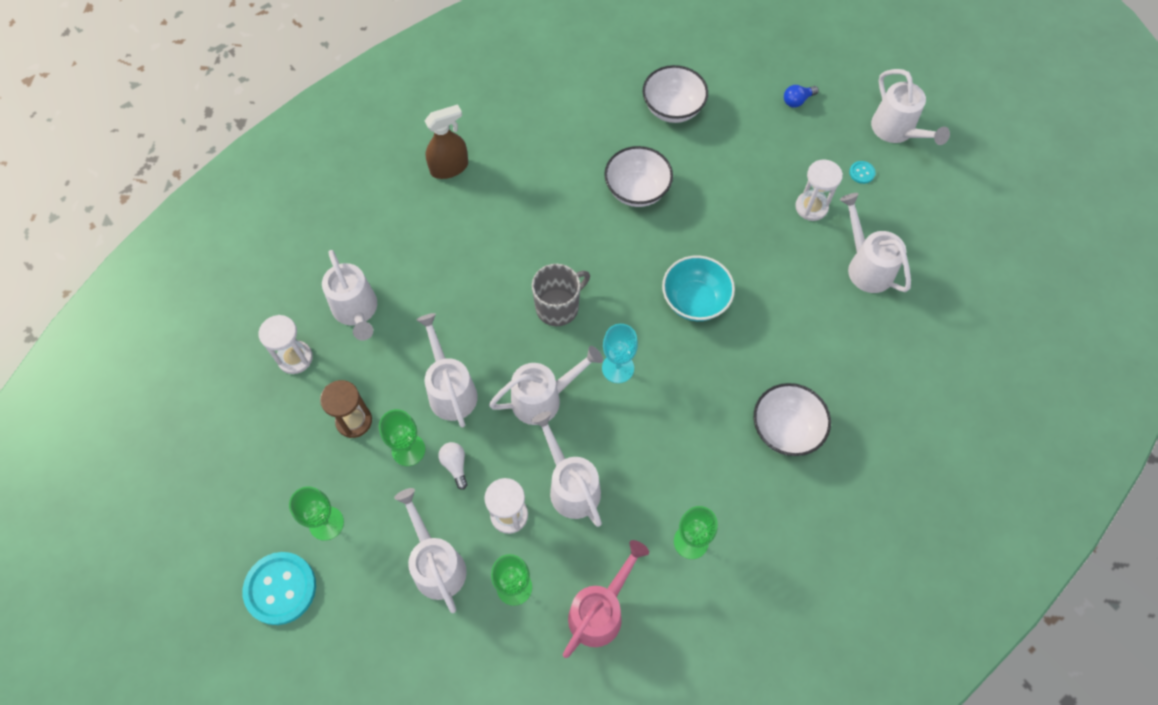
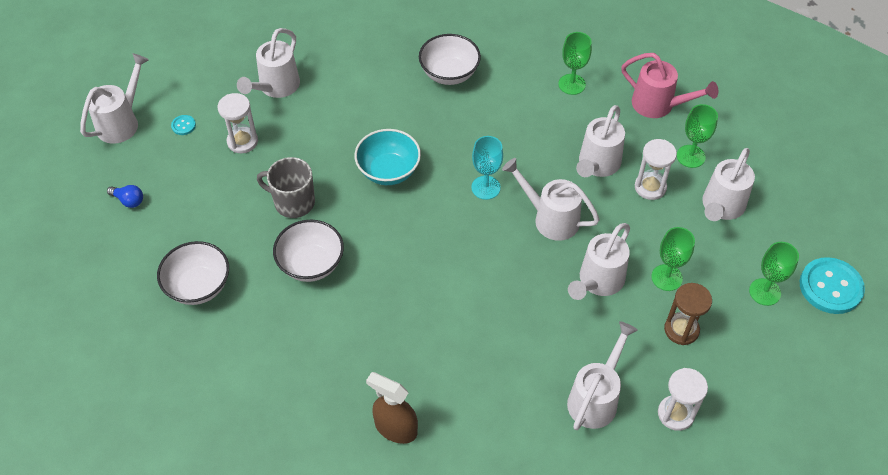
camera: 125 degrees left, 10 degrees down
(455, 465) = (649, 240): white light bulb -> none
(558, 307) = (467, 254): grey mug -> grey mug (293, 202)
(600, 611) = (659, 105): pink watering can -> pink watering can turned 150 degrees counterclockwise

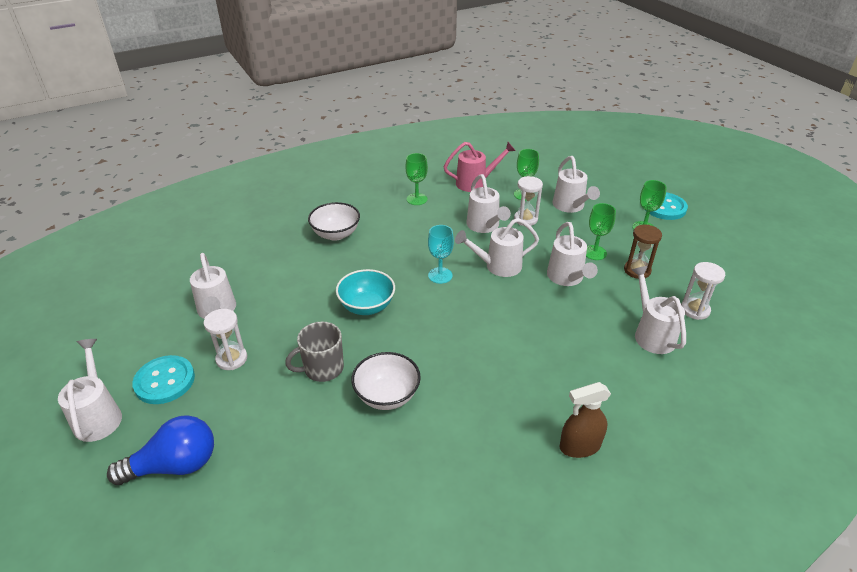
camera: 45 degrees left, 15 degrees down
(129, 200) = (175, 465): blue light bulb -> blue light bulb, size x2.22
(183, 125) = (164, 381): turquoise button -> turquoise button, size x2.31
(198, 286) = (318, 477): white bowl -> none

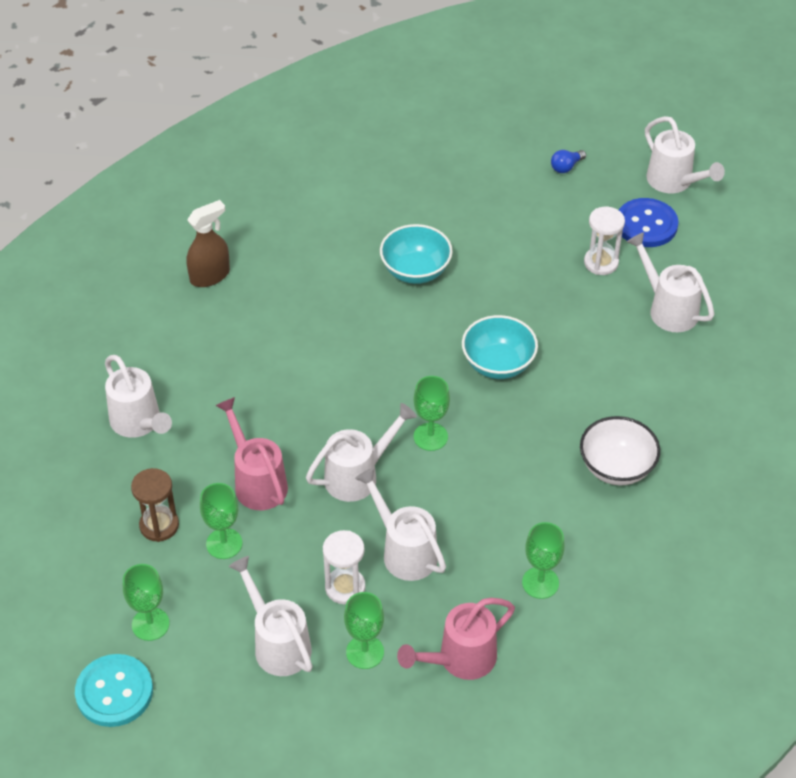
camera: 160 degrees right, 10 degrees up
(164, 381) = (646, 225): turquoise button -> blue button
(175, 465) = (566, 167): blue light bulb -> blue light bulb, size x0.45
(322, 368) = (498, 279): grey mug -> none
(387, 395) = (415, 271): white bowl -> turquoise bowl
(440, 275) = (430, 437): turquoise goblet -> green goblet
(567, 278) = (257, 482): white watering can -> pink watering can
(695, 310) = (81, 476): white hourglass -> none

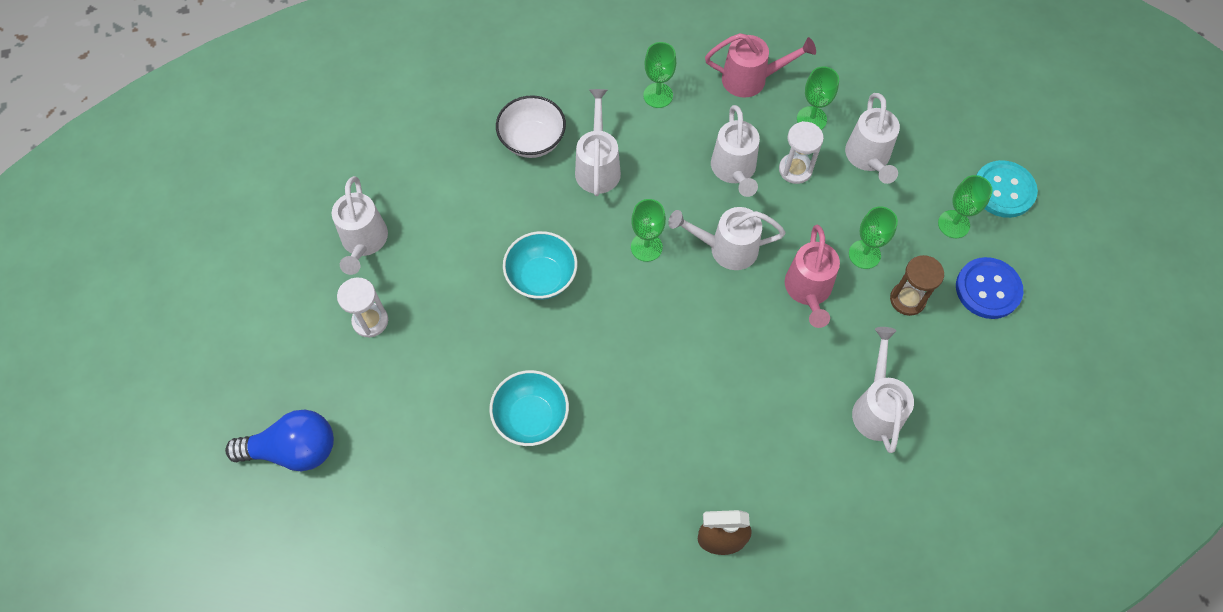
camera: 145 degrees left, 15 degrees up
(566, 167) = (293, 450): blue light bulb -> blue light bulb, size x2.22
(646, 225) = (294, 335): blue button -> blue button (988, 289)
(674, 182) = (222, 365): white watering can -> white watering can (598, 166)

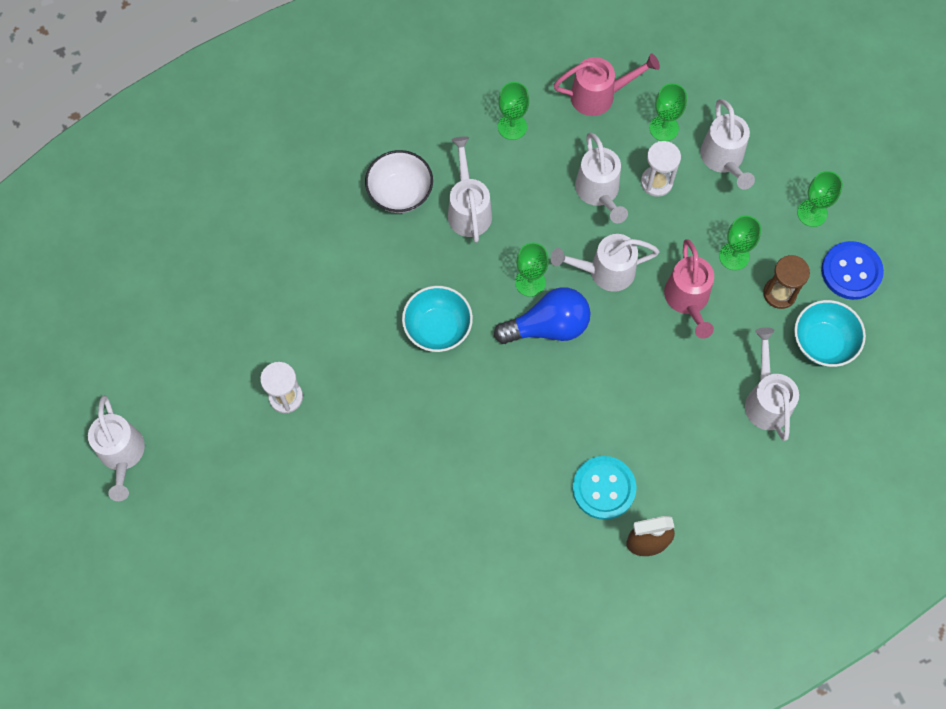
camera: 10 degrees left, 5 degrees up
(293, 450) = (244, 529): blue light bulb -> blue light bulb (548, 326)
(364, 242) = (261, 321): white watering can -> white watering can (122, 455)
(531, 417) = (456, 462): turquoise bowl -> turquoise bowl (823, 342)
(1003, 190) = (853, 172): turquoise button -> turquoise button (603, 488)

